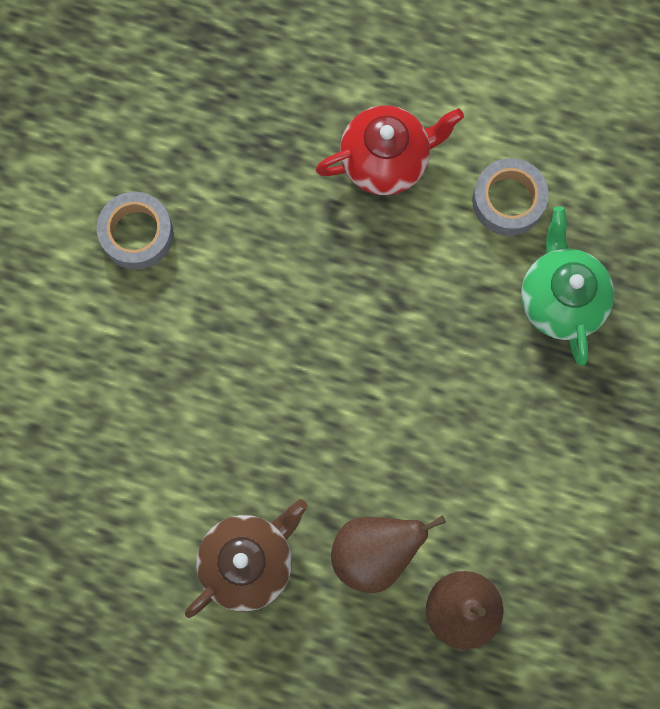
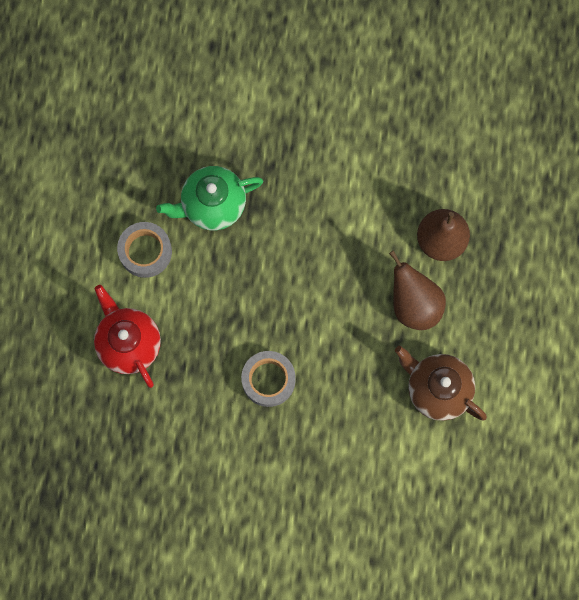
camera: 100 degrees left, 0 degrees up
(137, 234) = (214, 515): grey tape -> grey tape (268, 380)

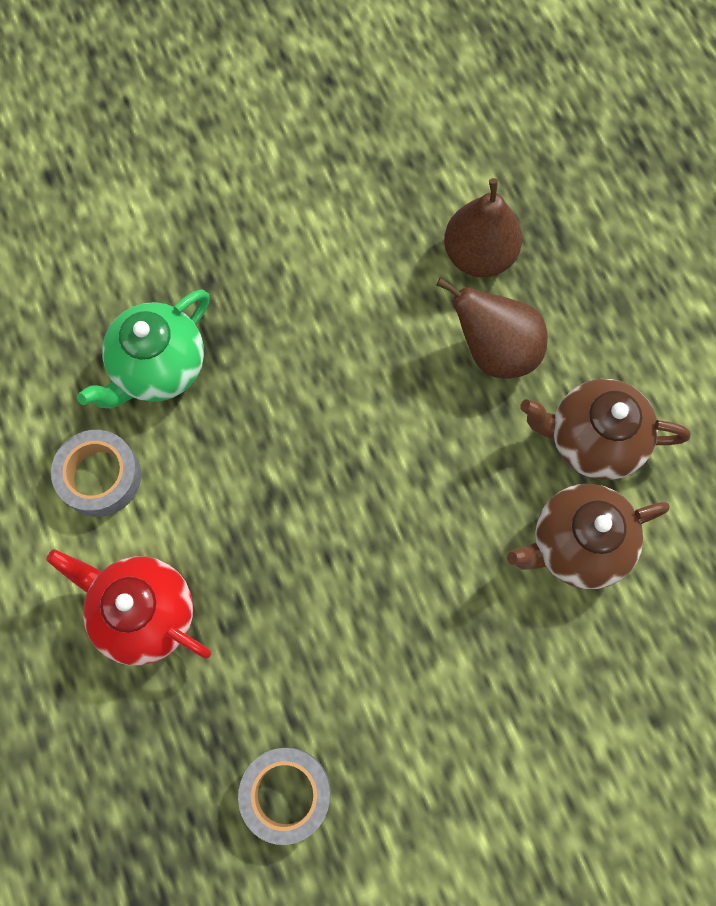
camera: 30 degrees left, 5 degrees down
(268, 380) = (365, 554): grey tape -> grey tape (286, 794)
(390, 443) = (576, 544): none -> brown teapot

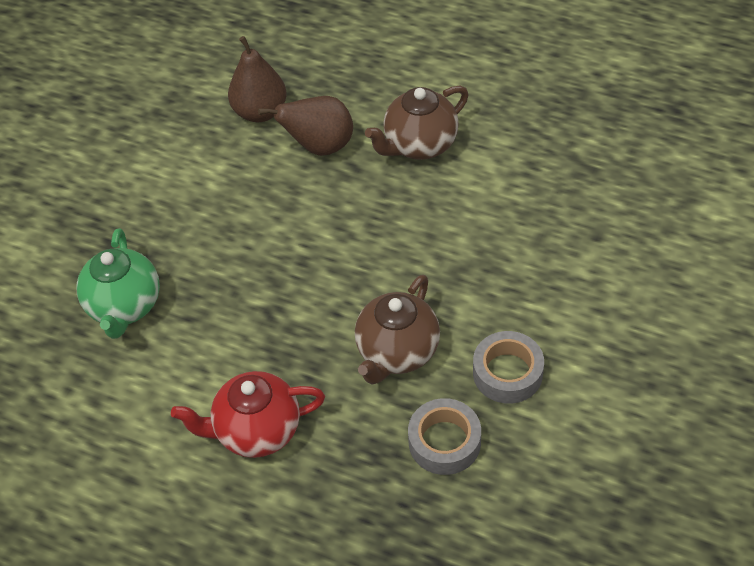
camera: 40 degrees left, 20 degrees down
(100, 476) = (149, 388): grey tape -> grey tape (507, 373)
(576, 544) = (466, 196): brown teapot -> brown teapot (397, 352)

